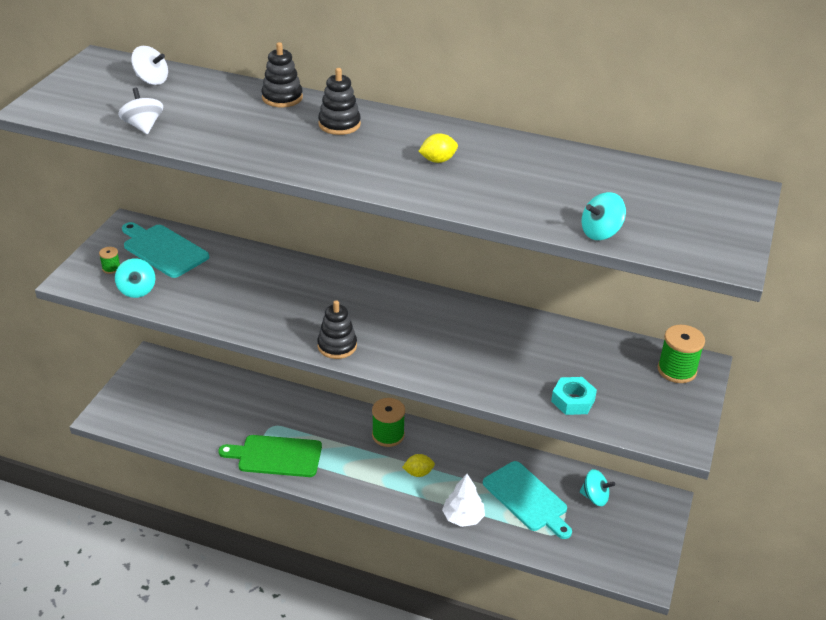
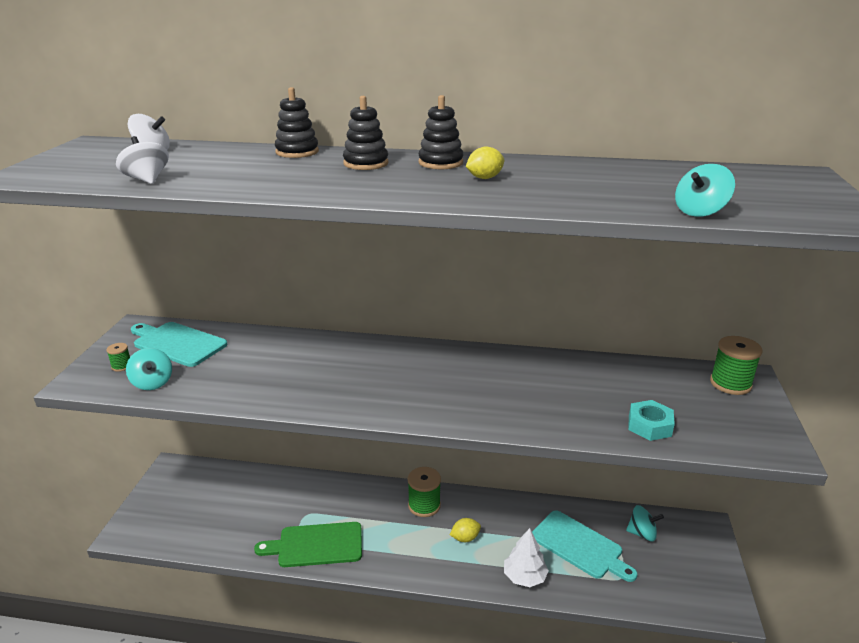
camera: 10 degrees left, 10 degrees down
(337, 346) = (384, 407): black stacking toy -> black stacking toy (440, 163)

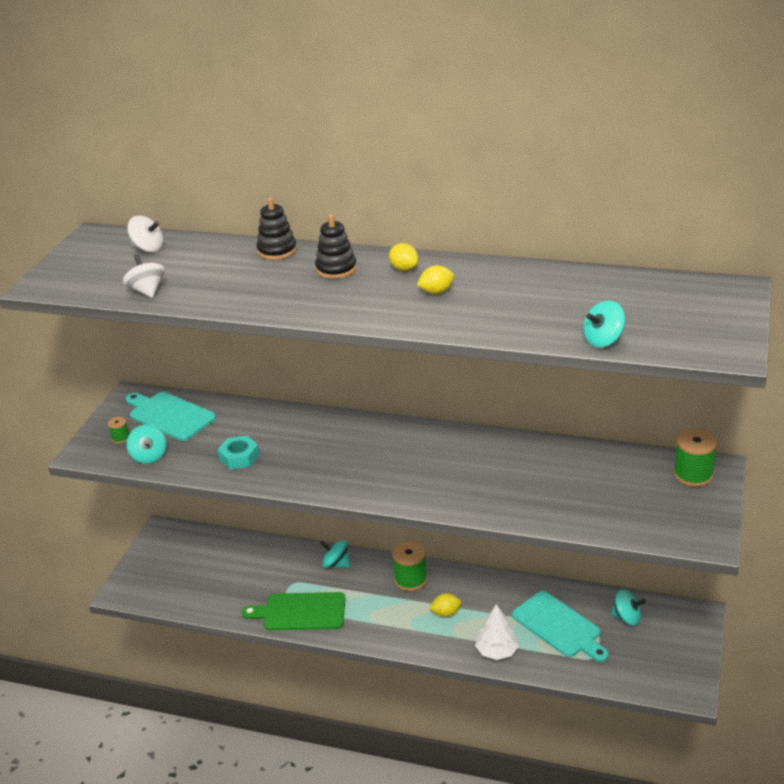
camera: 10 degrees right, 5 degrees up
(348, 493) = (336, 564): none -> turquoise spinning top
(440, 163) = (404, 269): black stacking toy -> yellow lemon
(649, 426) = (594, 514): turquoise nut -> turquoise nut (239, 457)

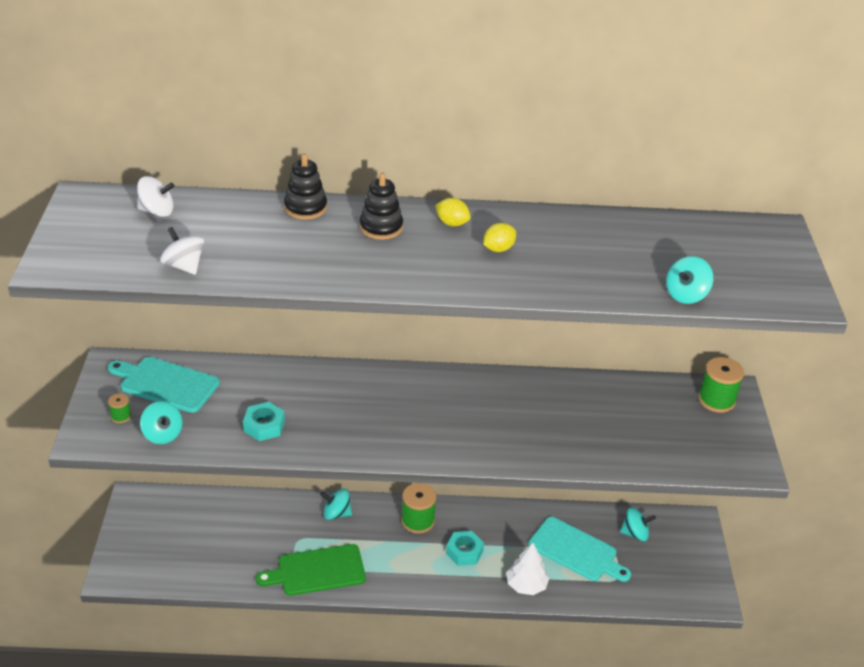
camera: 20 degrees left, 5 degrees up
(446, 613) = (464, 552): yellow lemon -> turquoise nut

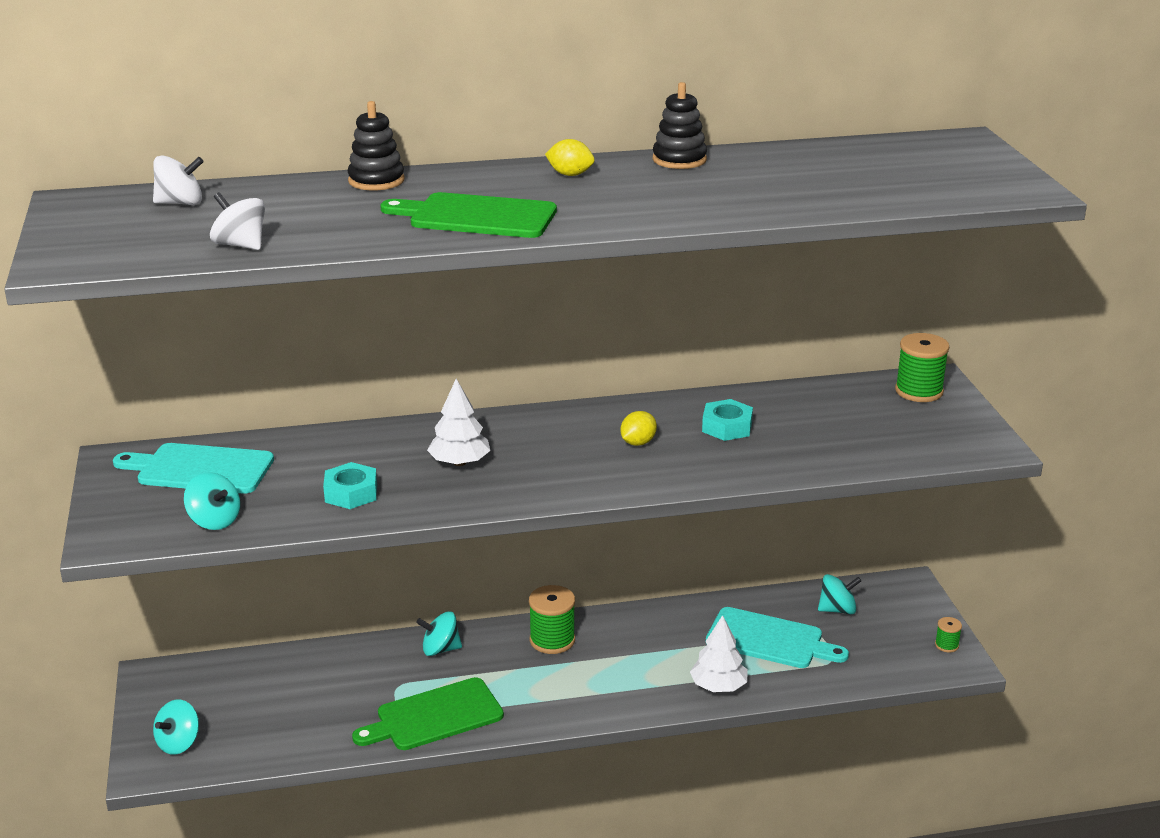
camera: 10 degrees left, 10 degrees down
(121, 416) = (149, 510): green spool -> green spool (946, 645)
(349, 410) = (460, 462): none -> white tree
(365, 261) = (477, 216): none -> green cutting board
(381, 227) = (482, 187): black stacking toy -> black stacking toy (679, 160)
(464, 552) = (625, 664): turquoise nut -> turquoise nut (727, 427)
(498, 249) = (639, 189): yellow lemon -> yellow lemon (638, 443)
(686, 295) = (887, 202): turquoise spinning top -> turquoise spinning top (178, 743)

